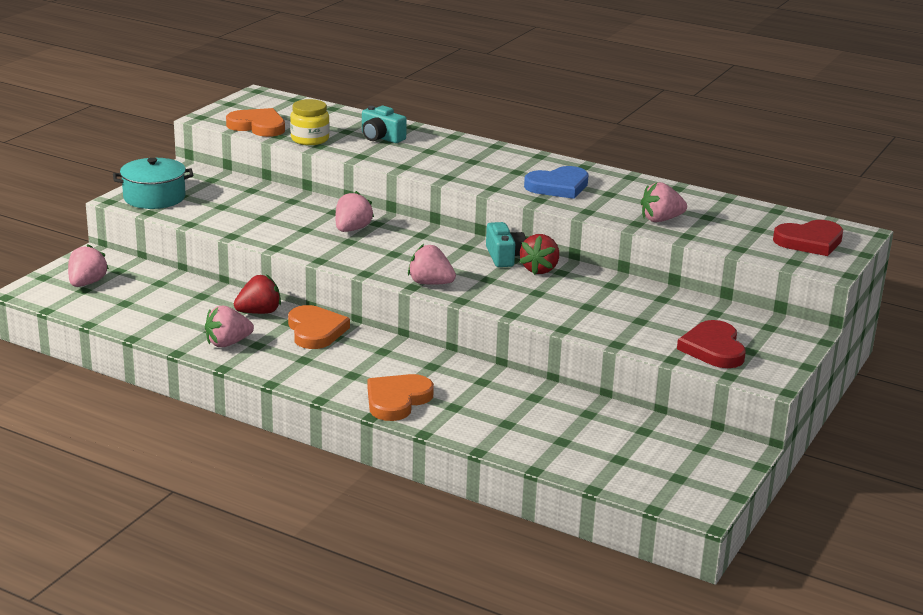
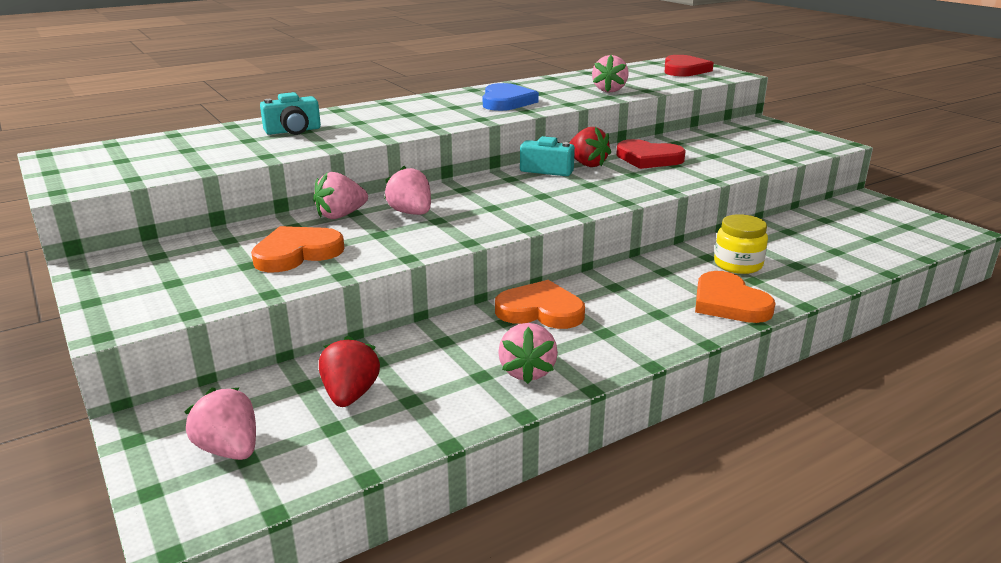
camera: 60 degrees left, 0 degrees up
(154, 197) = (149, 301): turquoise pot -> none
(258, 126) = (153, 170): orange heart -> orange heart (297, 253)
(259, 312) = (463, 333): red strawberry -> red strawberry (350, 395)
(310, 139) = (241, 156): yellow jar -> yellow jar (738, 264)
(430, 283) = (578, 206): pink strawberry -> pink strawberry (341, 215)
(713, 349) = (775, 146): red heart -> red heart (648, 158)

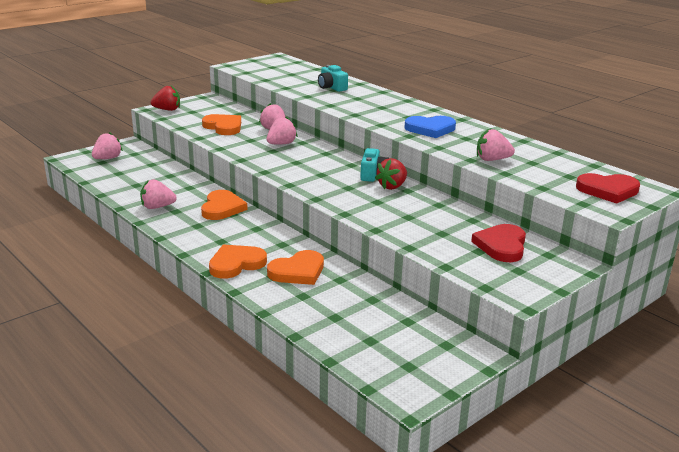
camera: 80 degrees right, 0 degrees up
(350, 395) = (142, 173): red strawberry -> red strawberry (167, 110)
(648, 158) = (418, 207): red heart -> red heart (501, 246)
(738, 264) = (298, 271): yellow jar -> orange heart

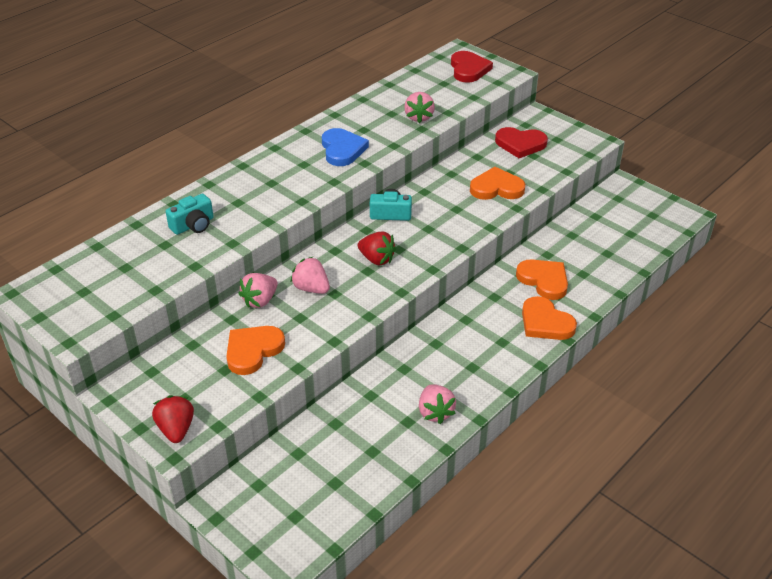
camera: 95 degrees left, 15 degrees up
(107, 158) = (281, 512): pink strawberry -> none
(222, 208) = (424, 354): orange heart -> orange heart (496, 188)
(392, 186) = (418, 200): red strawberry -> red strawberry (377, 259)

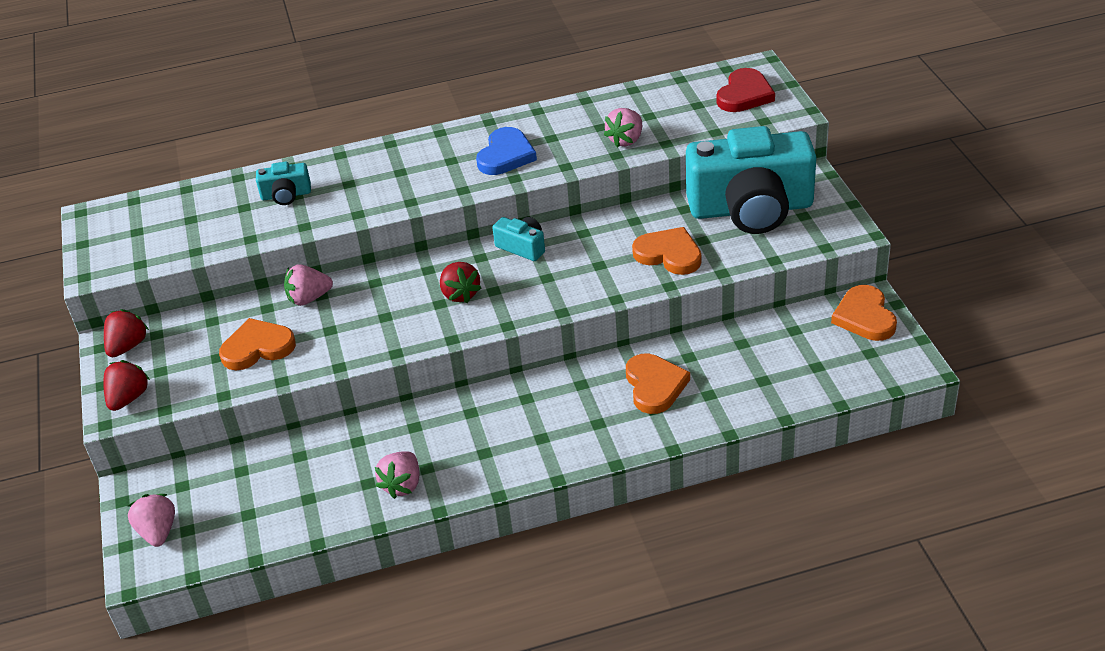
camera: 35 degrees right, 0 degrees up
(135, 390) = (128, 346): none -> red strawberry
(311, 288) = (367, 303): pink strawberry -> pink strawberry (158, 532)
(520, 144) = (751, 209): red heart -> turquoise camera
(545, 322) = (609, 435): orange heart -> orange heart (864, 317)

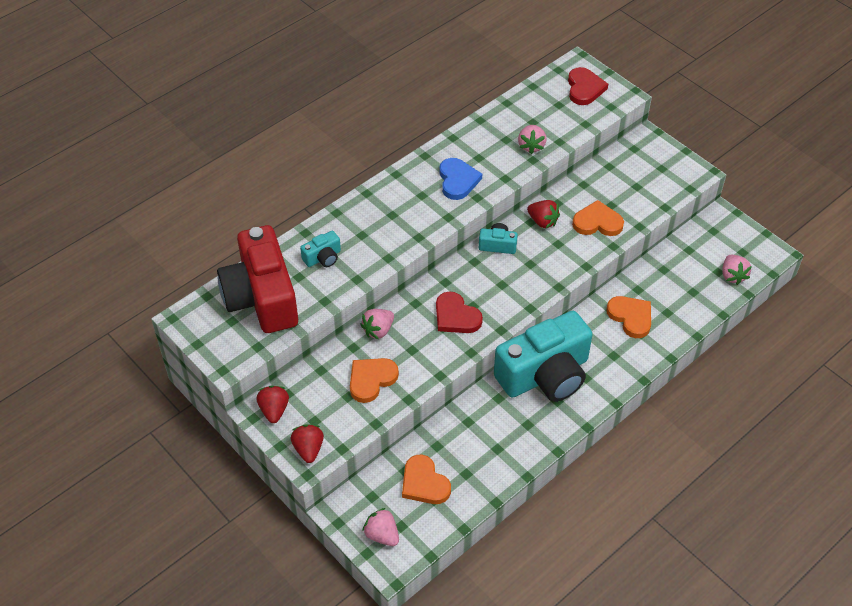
camera: 30 degrees left, 10 degrees up
(187, 217) = (262, 297): none -> red camera
(402, 485) = (521, 442): pink strawberry -> pink strawberry (732, 276)
(410, 309) = (456, 316): none -> red heart
(460, 294) = (481, 294): red strawberry -> red strawberry (542, 221)
(751, 209) = (626, 172): turquoise camera -> turquoise camera (545, 374)
(864, 317) = (724, 227): orange heart -> orange heart (424, 483)

